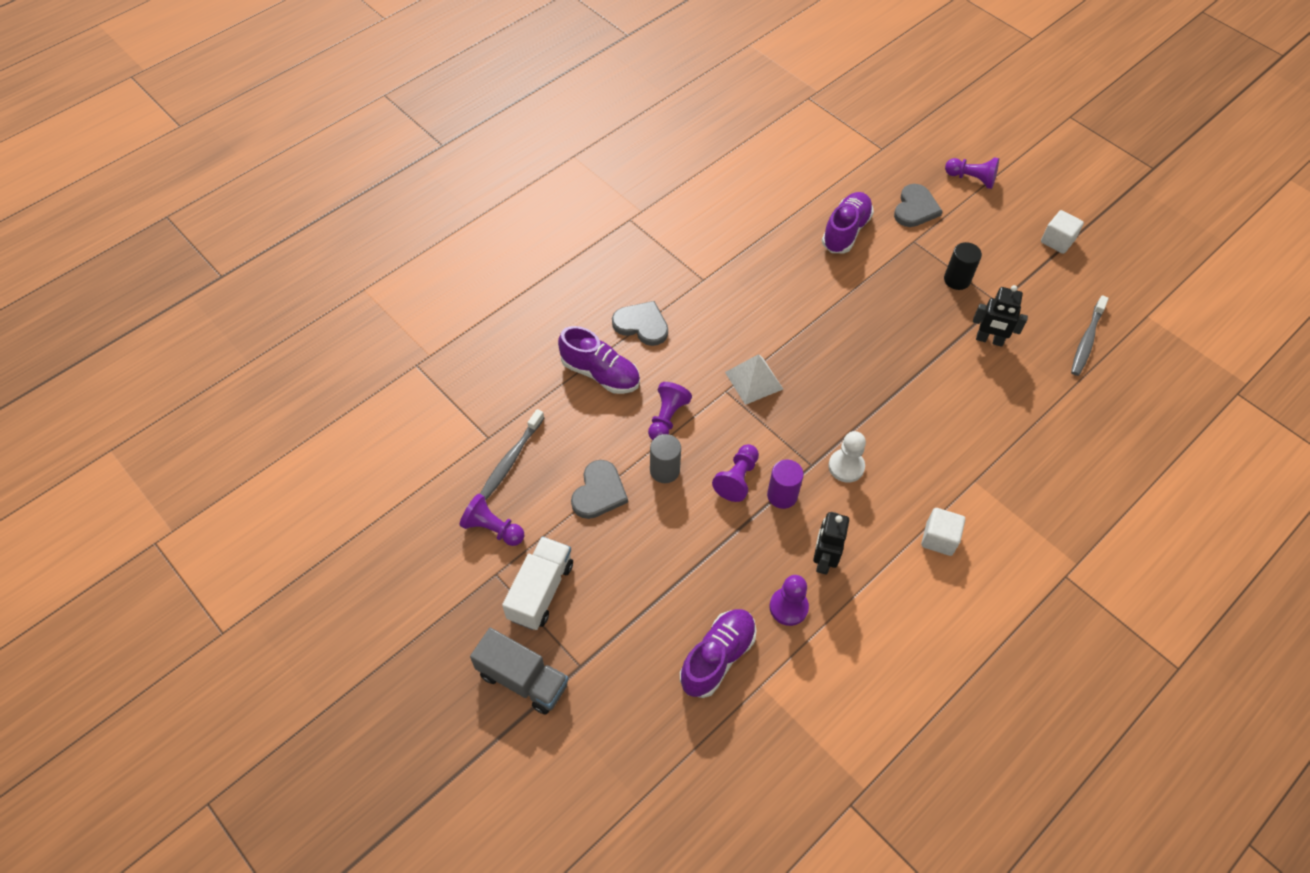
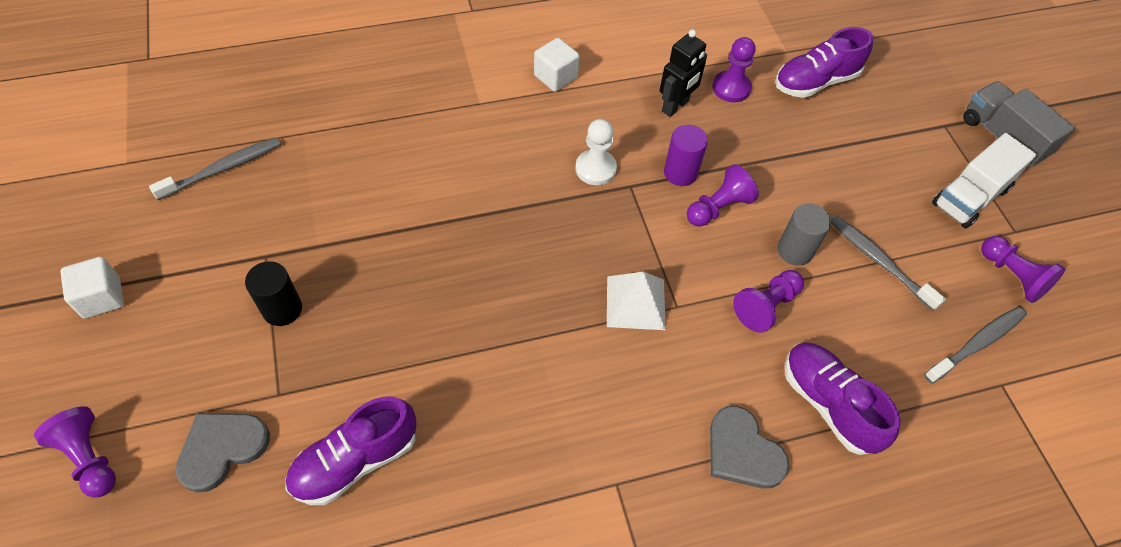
camera: 155 degrees left, 0 degrees up
(599, 492) = (879, 261): grey heart -> grey toothbrush
(989, 340) = (324, 219): black robot -> none

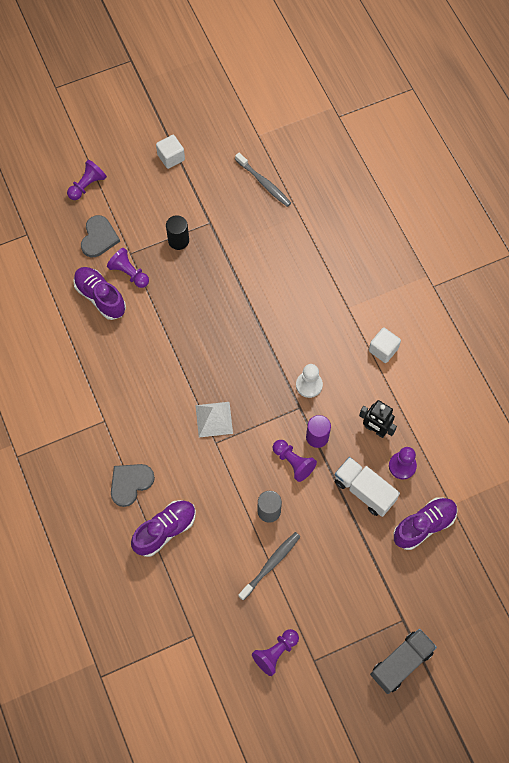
camera: 85 degrees right, 10 degrees up
(222, 449) = (99, 238): grey heart -> grey heart turned 60 degrees clockwise
(766, 306) = (224, 494): purple pawn -> purple pawn (129, 273)
(815, 82) = (424, 525): purple shoe -> purple shoe turned 90 degrees clockwise
(970, 197) = (338, 631): white truck -> white truck (364, 491)
(977, 344) = (219, 622): grey toothbrush -> none

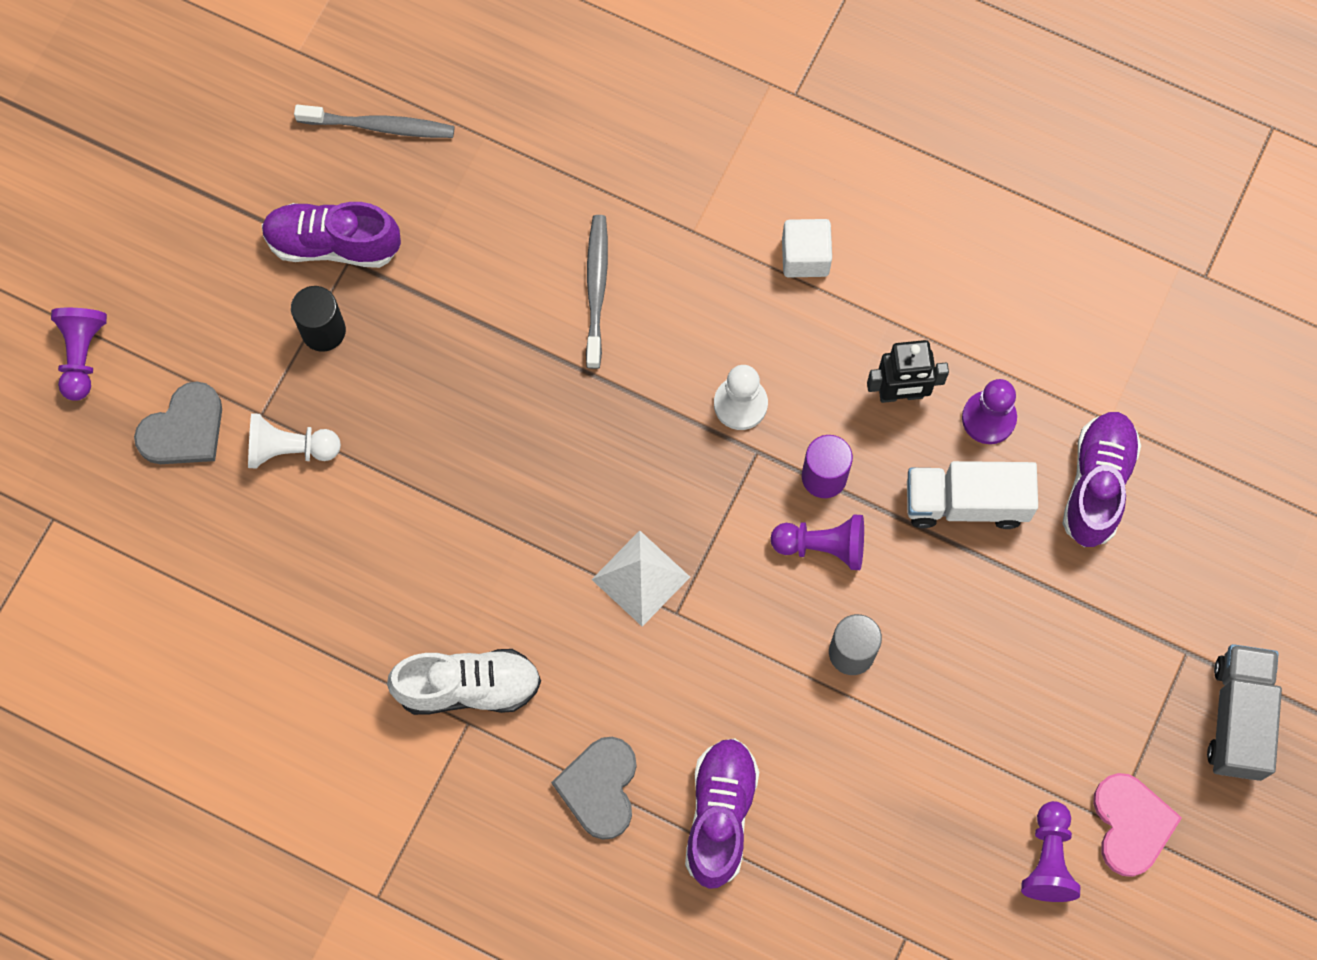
camera: 40 degrees left, 5 degrees up
(99, 238) = (184, 429): grey heart -> grey heart turned 75 degrees clockwise
(100, 297) = (277, 526): purple shoe -> purple shoe (333, 244)
(116, 408) = (468, 687): none -> white shoe
(129, 273) = (290, 449): purple pawn -> white pawn
(171, 157) = (184, 198): white cube -> none
(271, 564) = (926, 732): grey toothbrush -> grey toothbrush (596, 289)
(320, 667) = (1131, 824): none -> pink heart

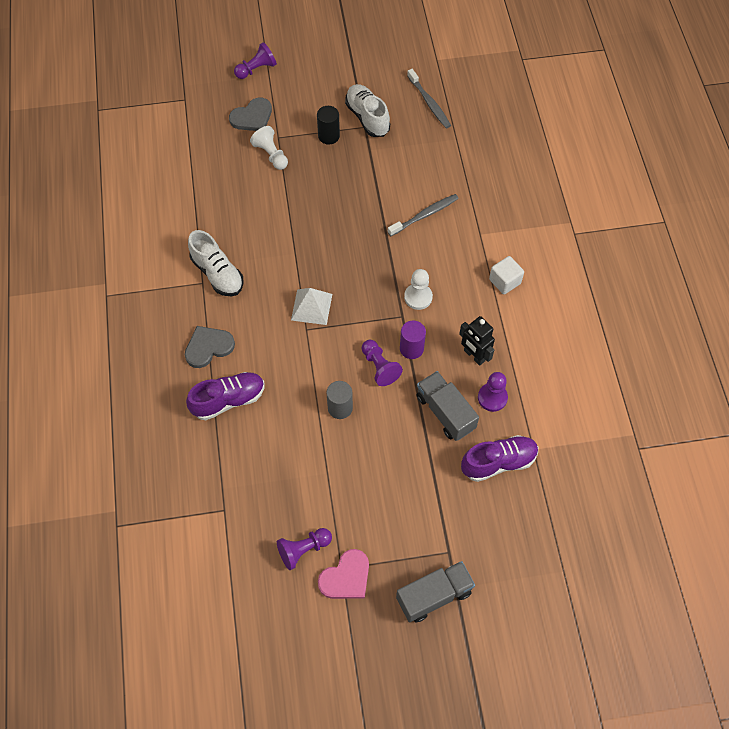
camera: 55 degrees right, 10 degrees down
(184, 429) = (252, 117): grey heart -> grey heart turned 45 degrees counterclockwise
(333, 244) = (367, 117): purple shoe -> white shoe
(966, 502) = (445, 412): white truck -> grey truck

